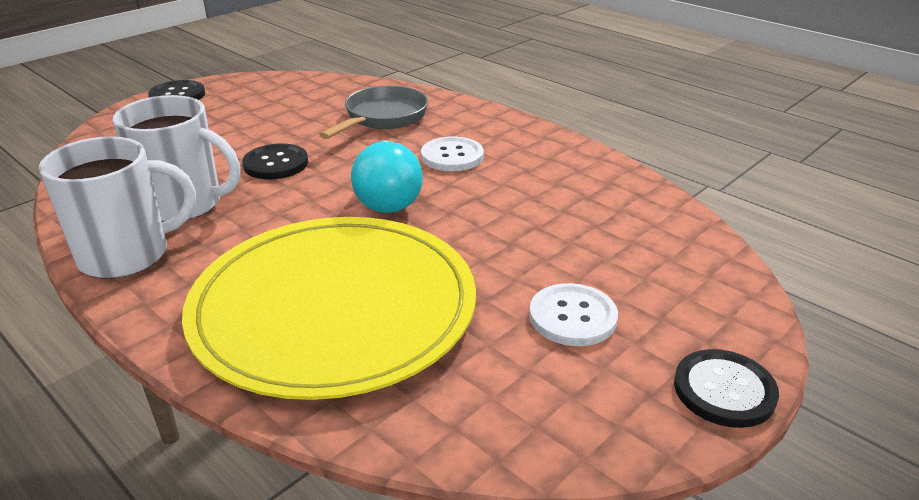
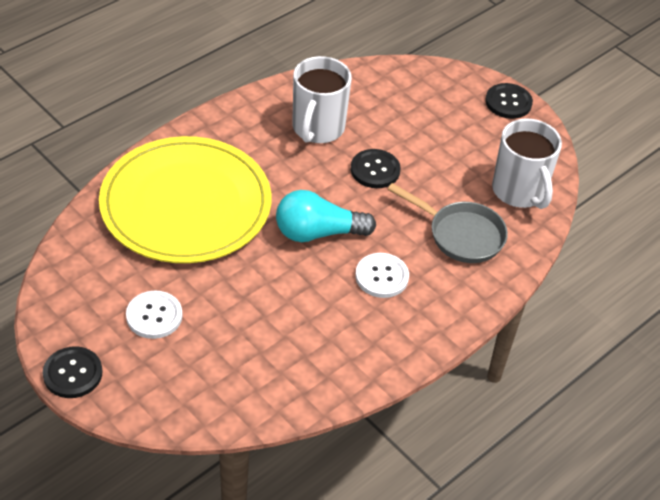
camera: 90 degrees right, 15 degrees up
(127, 255) = (258, 111): white mug -> white mug (519, 191)

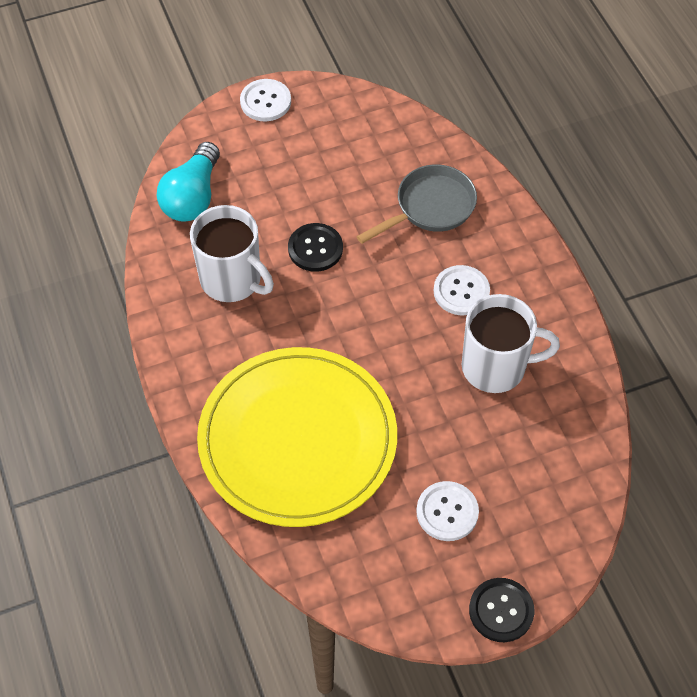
camera: 65 degrees left, 10 degrees up
(318, 232) = (384, 327): turquoise light bulb -> turquoise light bulb (192, 197)
(508, 102) = (265, 101): black button -> white button
(519, 191) = (391, 139): white mug -> white mug (495, 367)

